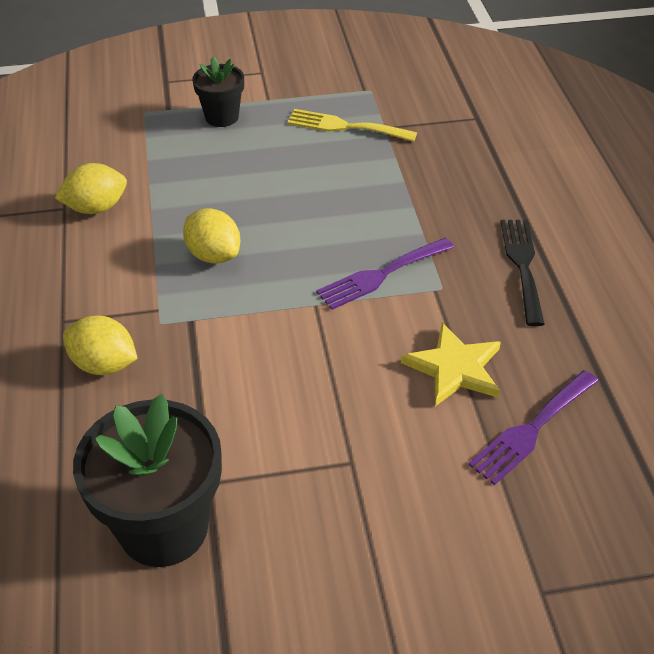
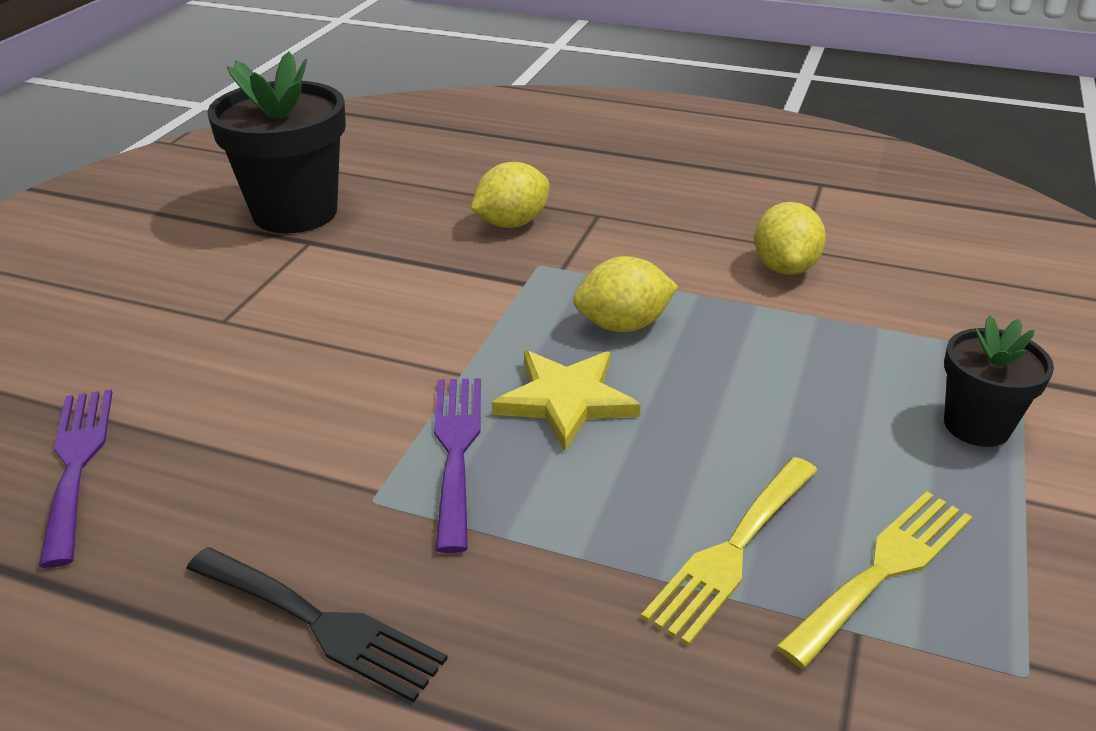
camera: 120 degrees right, 10 degrees down
(371, 166) = (731, 552): none -> yellow fork
(454, 368) = (234, 443): yellow star -> yellow star (566, 400)

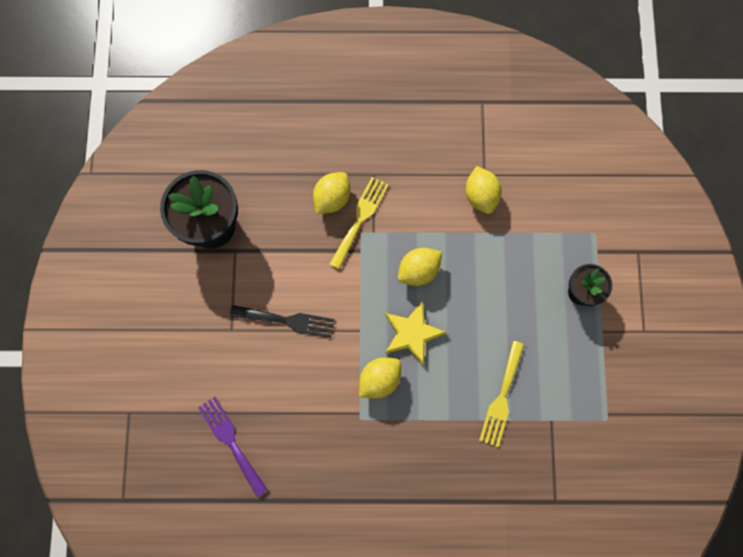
camera: 20 degrees left, 40 degrees up
(321, 624) = (372, 483): black fork -> black fork (287, 321)
(456, 449) = (379, 379): purple fork -> yellow lemon
(883, 569) = (556, 388): yellow fork -> yellow fork (360, 218)

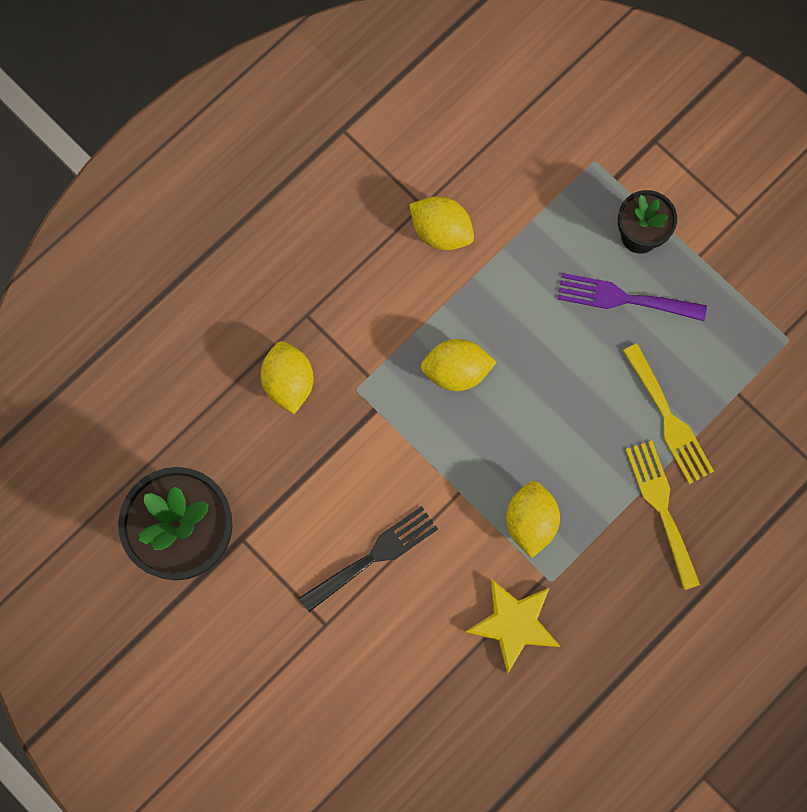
camera: 45 degrees left, 0 degrees up
(231, 441) = (445, 737): purple fork -> purple fork (623, 298)
(360, 218) = (340, 375): yellow fork -> yellow fork (661, 507)
(412, 333) = (515, 442): yellow star -> yellow star (514, 624)
(418, 270) = (456, 371): yellow lemon -> yellow lemon turned 75 degrees clockwise

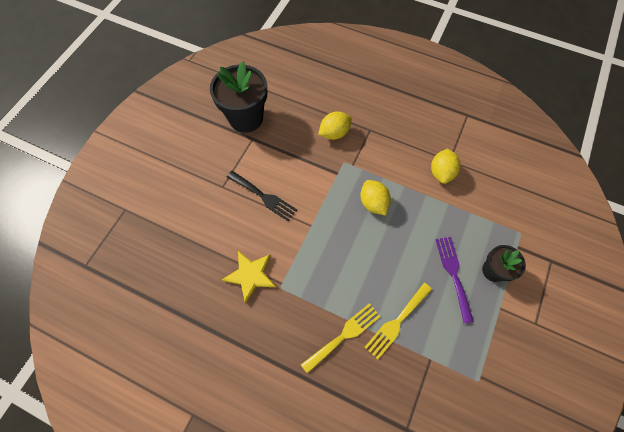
camera: 70 degrees right, 10 degrees down
(530, 522) = (308, 265): yellow lemon -> none

